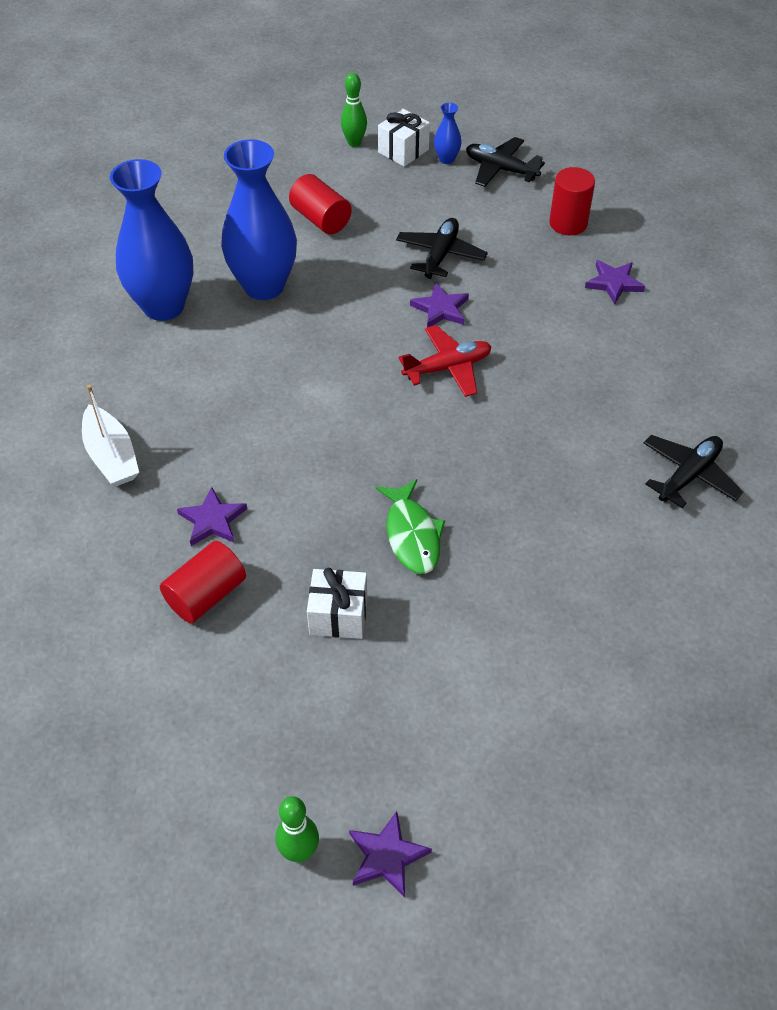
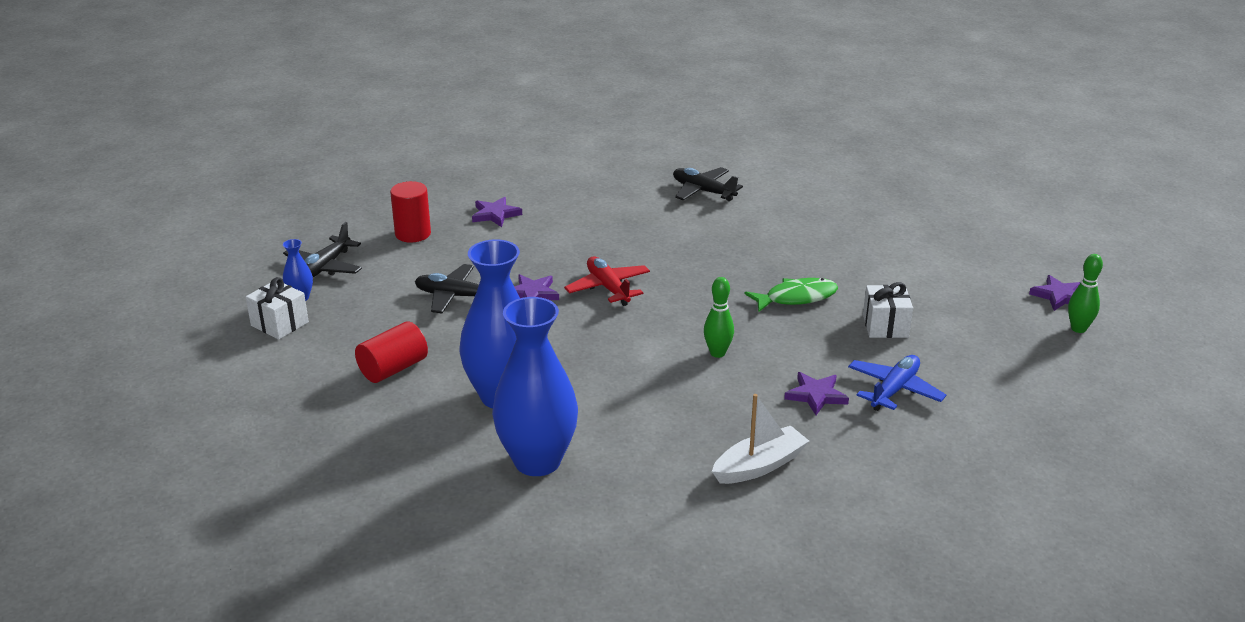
camera: 95 degrees left, 20 degrees down
(206, 595) = (894, 390): red cylinder -> blue plane
(354, 143) = (256, 356): green bowling pin -> green bowling pin (717, 353)

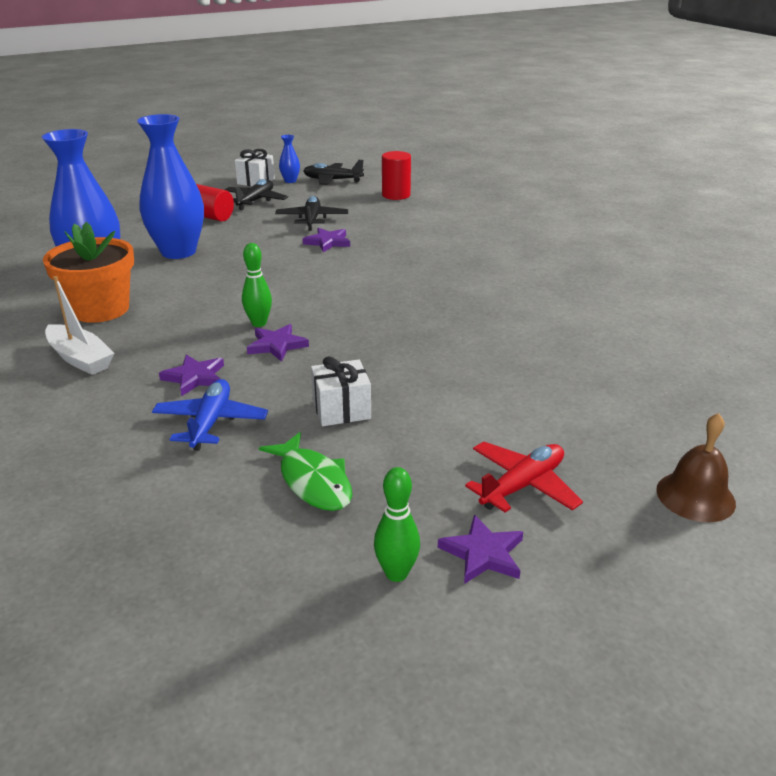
camera: 75 degrees right, 0 degrees up
(495, 214) = (446, 214): purple star -> purple star (277, 345)
(608, 288) = (351, 267): red plane -> red plane (522, 485)
(645, 454) = (100, 309): none -> orange flower pot
(703, 191) = (566, 287): black plane -> black plane (255, 201)
(796, 298) = (377, 353): green fish -> green fish (313, 481)
(894, 390) = (211, 422): blue plane -> blue plane turned 105 degrees counterclockwise
(1005, 217) = (695, 496): none -> brown bell

